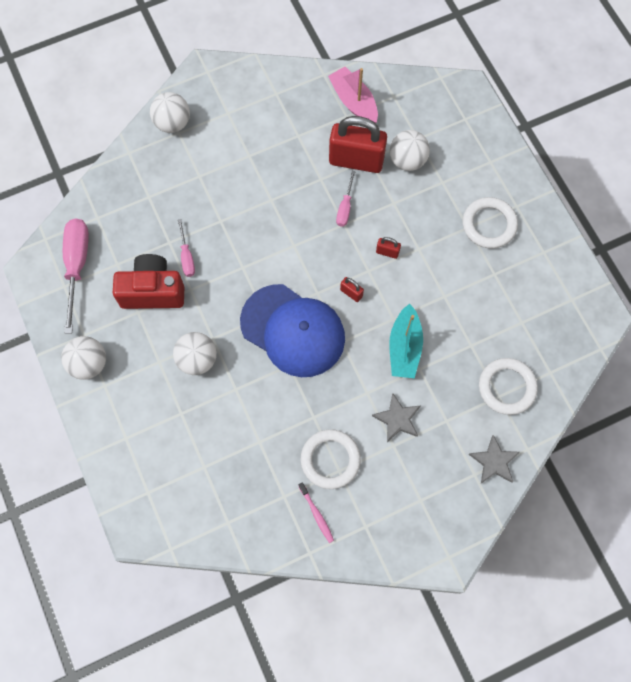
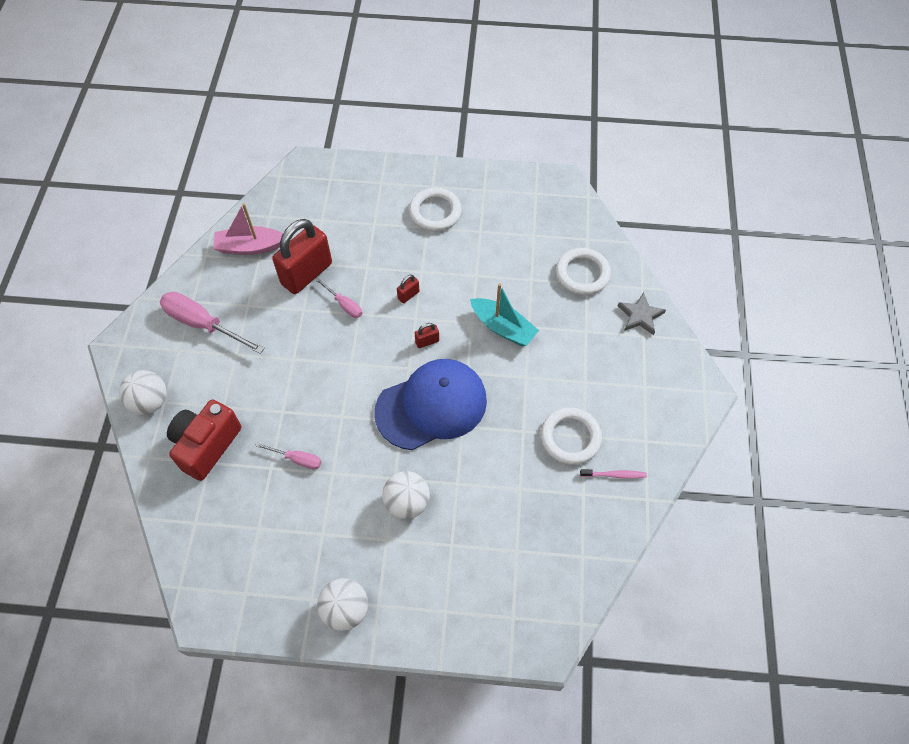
camera: 60 degrees left, 10 degrees down
(77, 266) = (233, 569): pink screwdriver -> pink screwdriver (203, 324)
(153, 291) = (310, 508): red camera -> red camera (206, 445)
(397, 419) = (563, 366): grey star -> none
(407, 160) = (335, 237): white ball -> none

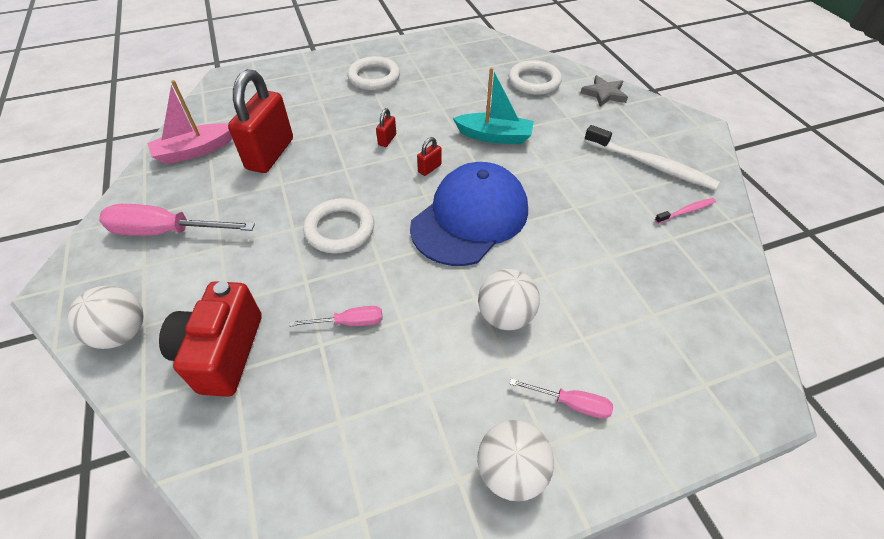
camera: 25 degrees left, 10 degrees down
(344, 305) = (325, 166): pink screwdriver -> pink screwdriver (570, 403)
(570, 438) = (622, 197): white ring -> white ring (340, 229)
(621, 415) = (651, 165): none -> white toothbrush

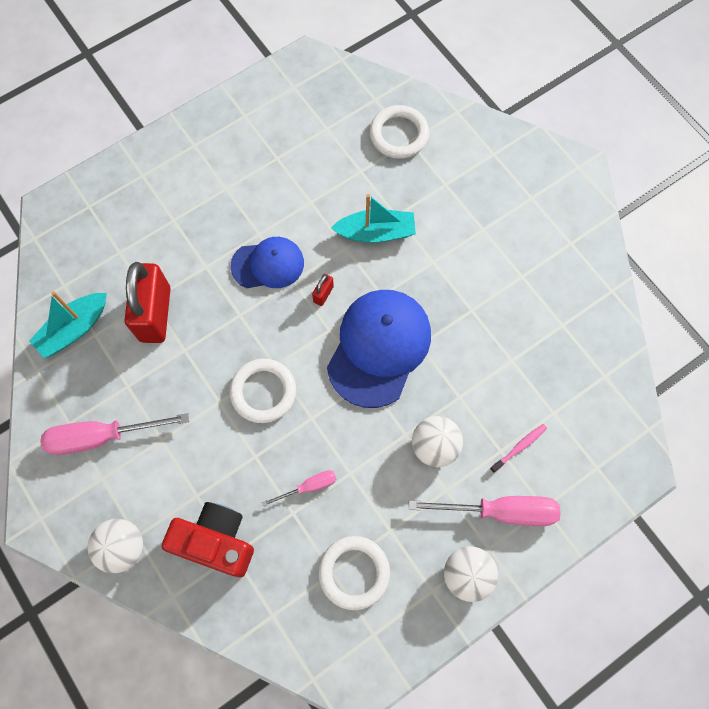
camera: 15 degrees left, 20 degrees up
(195, 151) = (74, 329): pink boat -> turquoise boat
(222, 352) = (216, 542): red camera -> red camera turned 120 degrees clockwise
(374, 77) = (220, 168): white ring -> white ring (354, 572)
(387, 140) = (268, 264): red padlock -> blue cap
(570, 403) = (500, 511): pink screwdriver -> pink screwdriver, size x1.90
(604, 94) = (476, 138): grey star -> none
(651, 165) = (535, 236): white toothbrush -> none
(686, 211) = (572, 290): pink toothbrush -> pink toothbrush (519, 447)

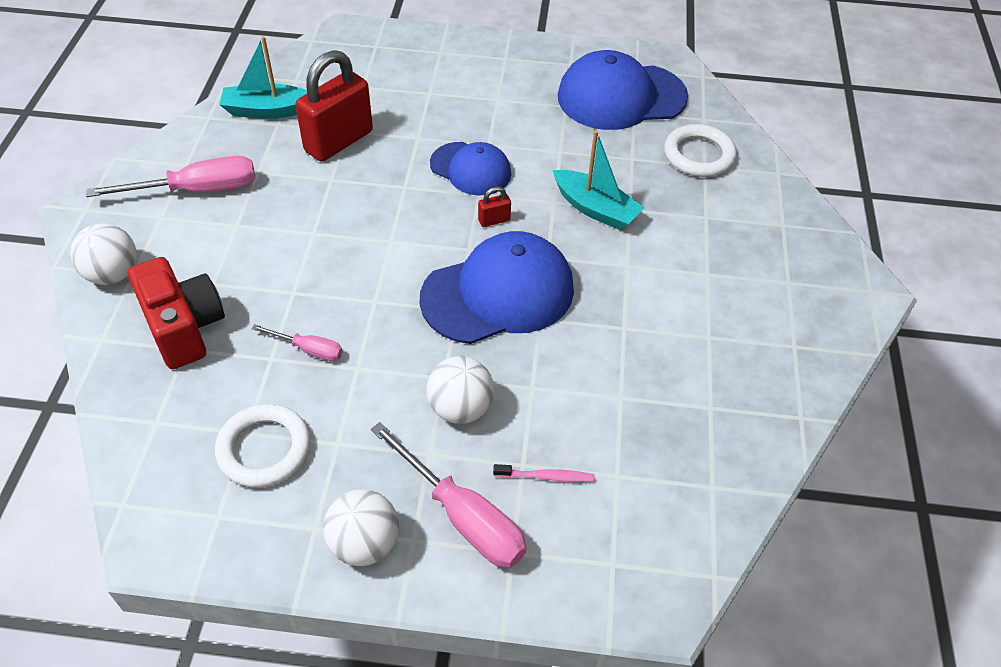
camera: 40 degrees right, 20 degrees down
(102, 437) = (196, 190): pink screwdriver -> pink screwdriver turned 135 degrees clockwise
(263, 392) = (357, 252): white ring -> none
(306, 121) = (621, 97): none -> blue cap

